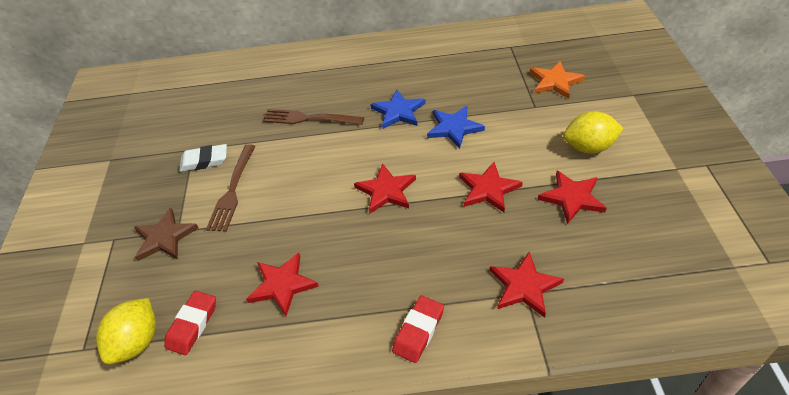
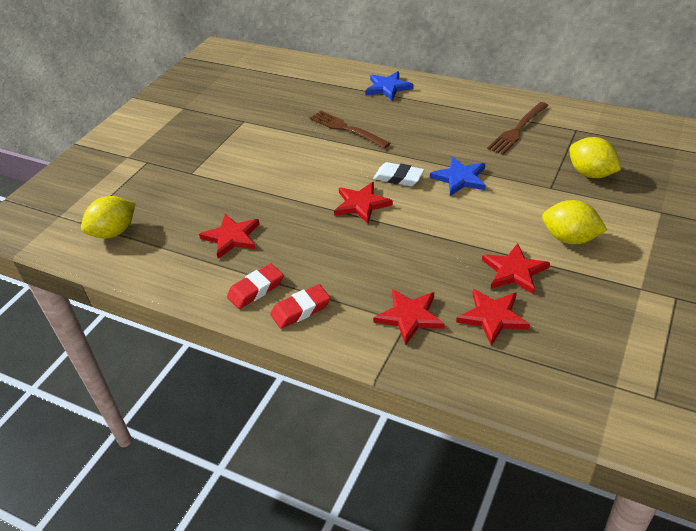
camera: 30 degrees right, 5 degrees down
(164, 237) = (179, 174): brown star -> none
(192, 325) = (155, 237): red eraser -> red eraser (256, 289)
(204, 161) = (245, 132): white eraser -> white eraser (398, 178)
(233, 190) = (249, 160): brown fork -> brown fork (518, 130)
(398, 112) = (423, 149): blue star -> blue star (388, 88)
(488, 189) = (446, 236): red star -> red star (492, 317)
(555, 82) = (590, 174): orange star -> yellow lemon

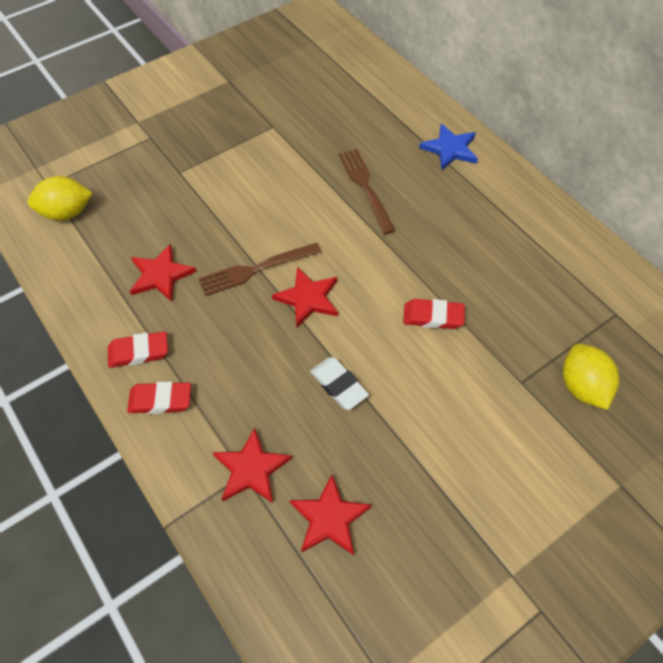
camera: 25 degrees right, 15 degrees up
(398, 178) = (370, 282): white eraser -> white eraser (338, 385)
(460, 178) = (433, 317): blue star -> red eraser
(514, 271) = (395, 473): red star -> none
(518, 130) = (548, 280): brown fork -> brown fork (256, 269)
(570, 238) = (487, 464): yellow lemon -> none

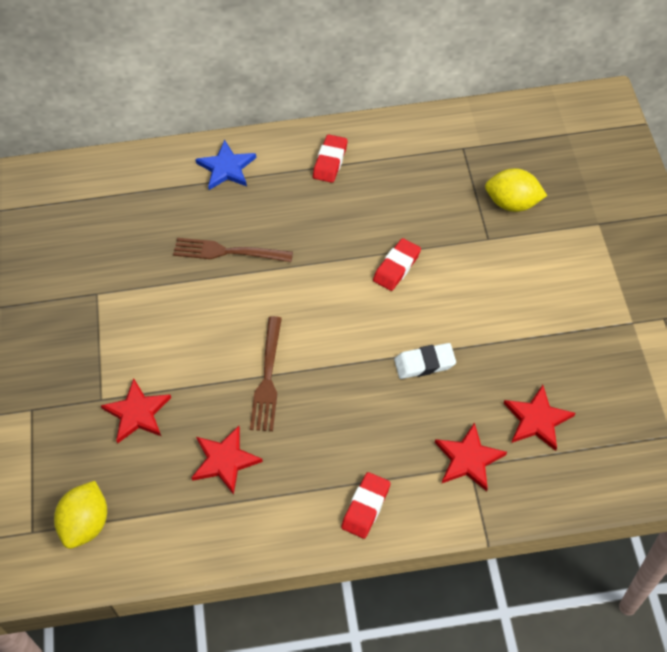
camera: 60 degrees left, 0 degrees up
(139, 352) = (304, 509): red eraser -> red eraser (330, 161)
(308, 298) = (325, 349): red star -> red star (137, 413)

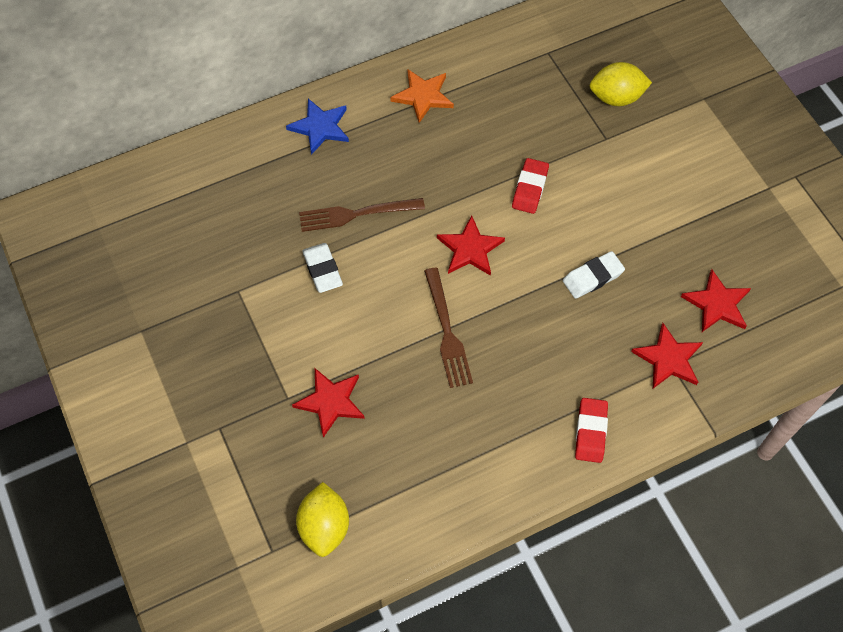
camera: 20 degrees left, 5 degrees up
(177, 294) = (322, 270): none -> white eraser
(225, 460) = (437, 425): red star -> red star (470, 249)
(330, 161) = (423, 96): red eraser -> orange star

